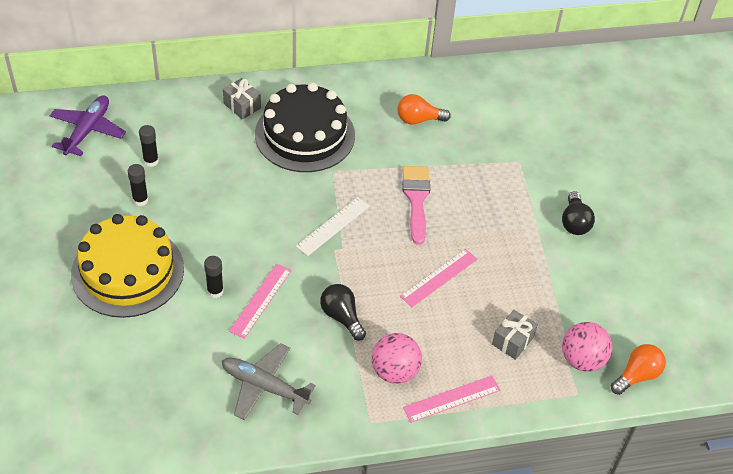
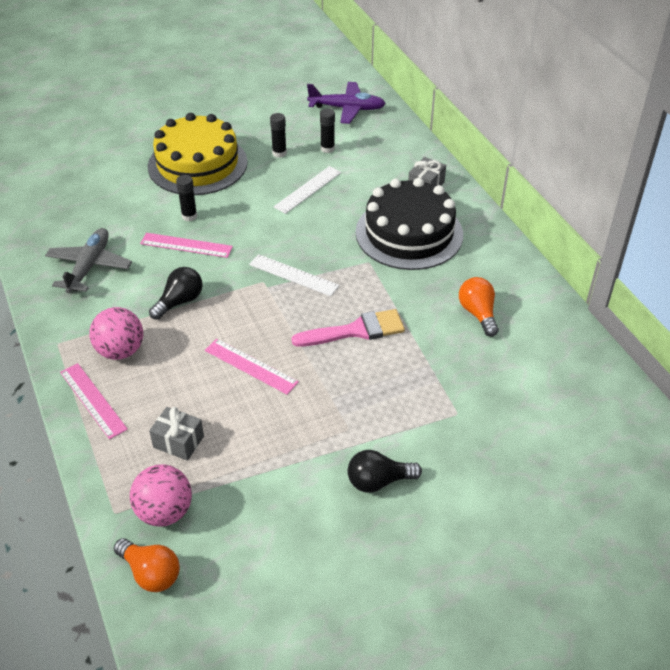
camera: 80 degrees right, 5 degrees down
(211, 190) = (308, 189): none -> white ruler

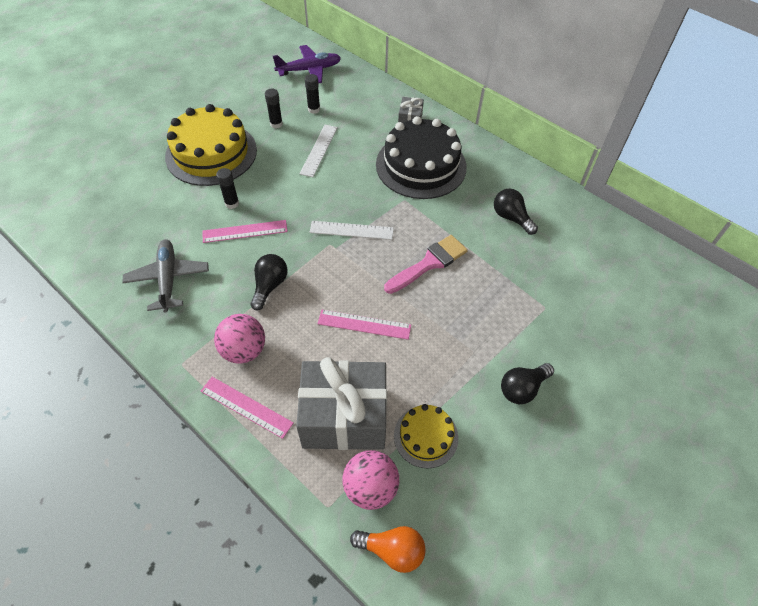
camera: 25 degrees left, 10 degrees up
(178, 442) = (344, 417): grey gift -> grey gift, size x2.20
(247, 488) = (426, 436): none -> yellow cake
(478, 313) = (511, 218): orange light bulb -> black light bulb

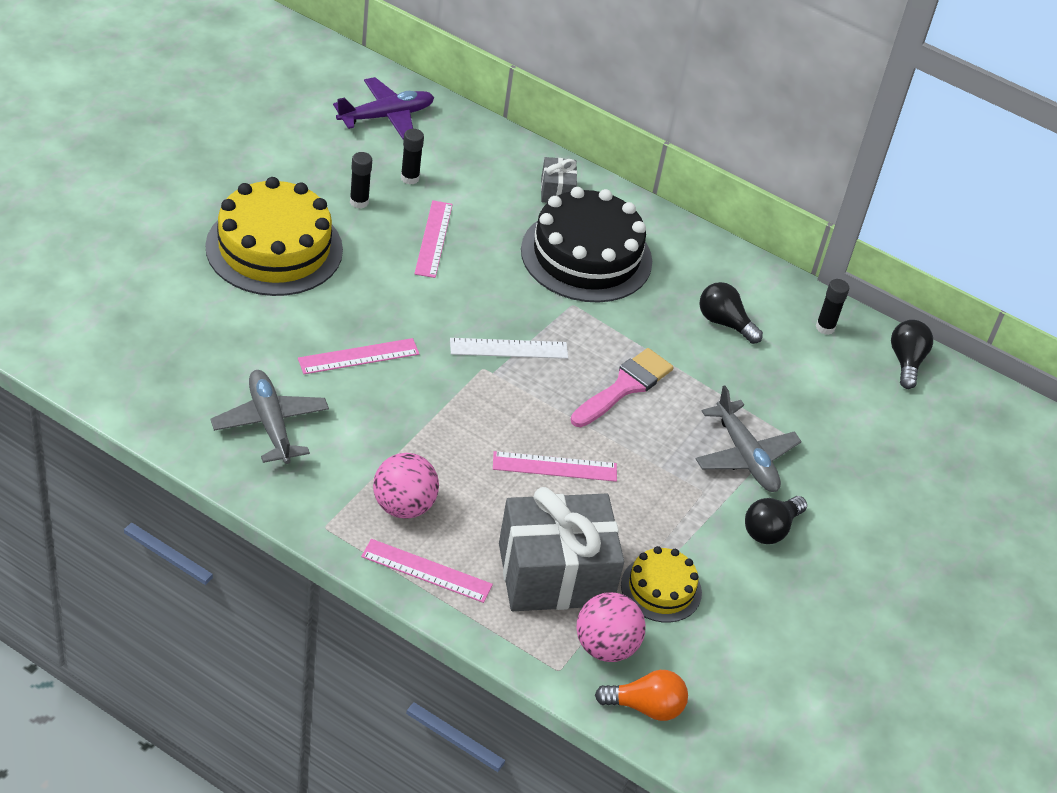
camera: 15 degrees left, 10 degrees down
(232, 203) = (328, 319): black glue stick -> black glue stick (825, 327)
(269, 286) = (414, 425): black light bulb -> black light bulb (906, 362)
(319, 150) = (433, 239): white ruler -> pink ruler
(511, 324) = (745, 456): none -> grey plane

